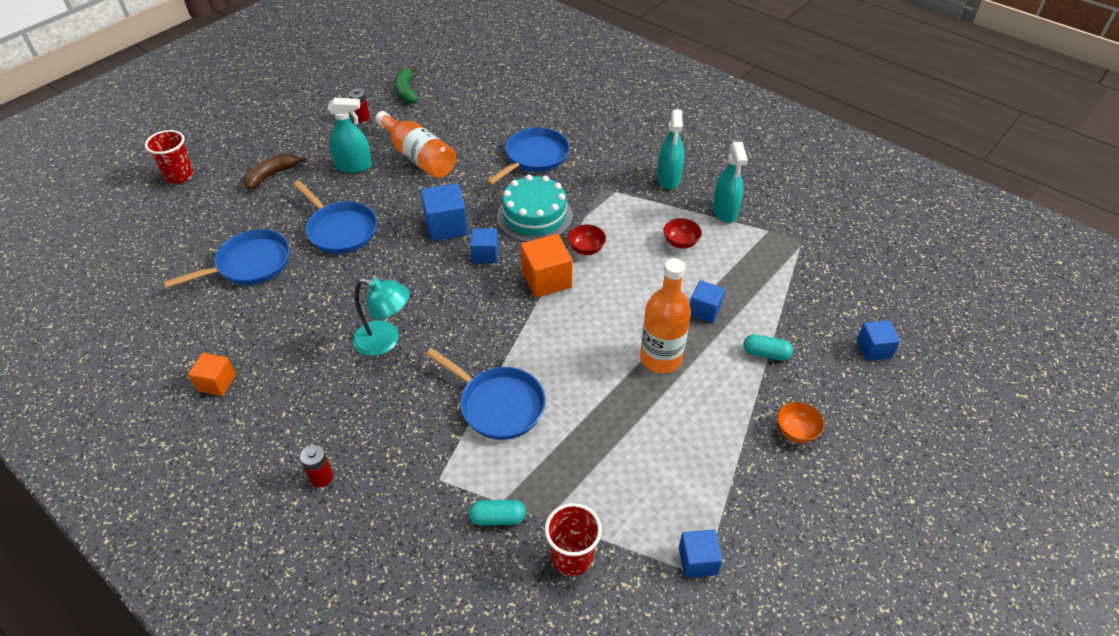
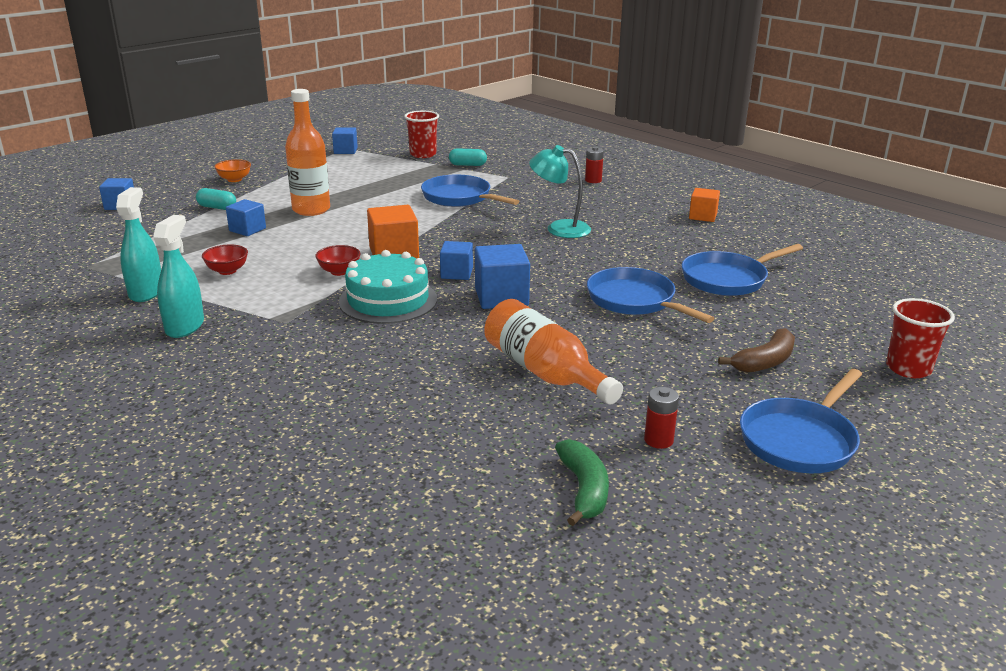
camera: 175 degrees left, 20 degrees down
(354, 166) = (643, 366): turquoise spray bottle -> none
(534, 157) = (364, 361): blue pan -> blue pan (800, 440)

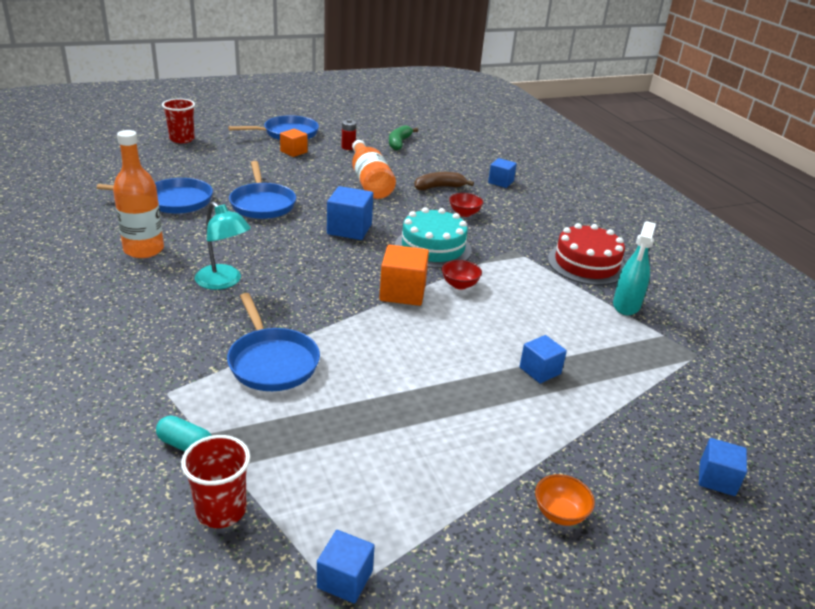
camera: 160 degrees left, 5 degrees up
(185, 326) = (586, 264): turquoise spray bottle -> red cake
(217, 207) = (579, 431): turquoise capsule -> none
(227, 271) = (559, 312): red bowl -> red bowl (464, 213)
(311, 210) = (460, 390): orange bottle -> orange bottle (144, 250)
(456, 273) = (364, 257): blue cube -> blue cube (500, 182)
(593, 180) = (77, 349): red battery -> none
(703, 216) = (72, 259): orange cube -> orange cube (294, 152)
(765, 362) = (246, 158): brown banana -> brown banana (439, 187)

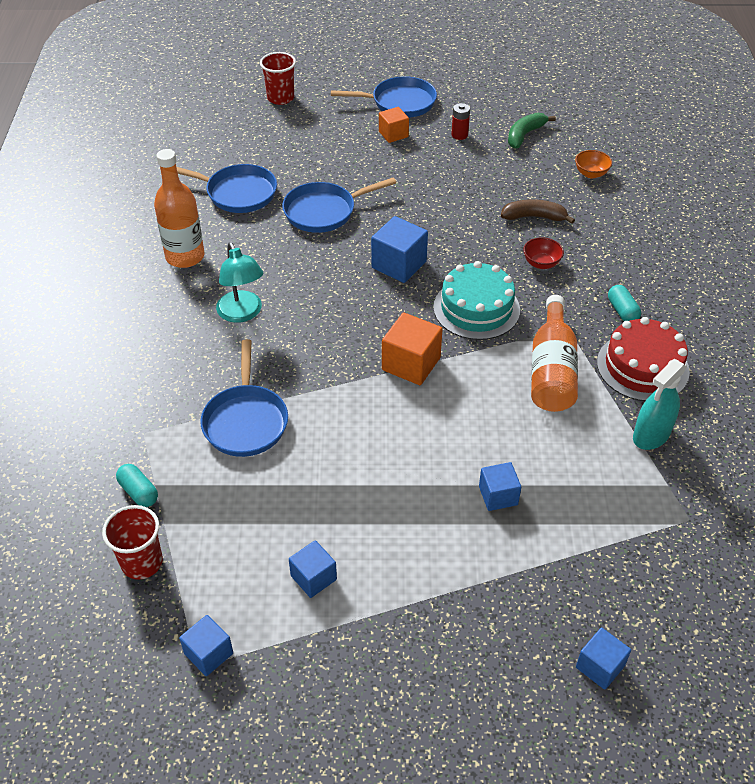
camera: 25 degrees right, 15 degrees up
(262, 204) = (324, 211): blue pan -> blue pan turned 60 degrees clockwise
(369, 182) = (456, 196): orange bottle -> orange bottle (552, 370)
(459, 285) = (477, 366): red bowl -> none
(500, 182) = (615, 220): blue cube -> blue cube (313, 577)
(545, 233) = (622, 311): none -> turquoise capsule
(560, 513) = (421, 653): orange bowl -> orange bowl (591, 174)

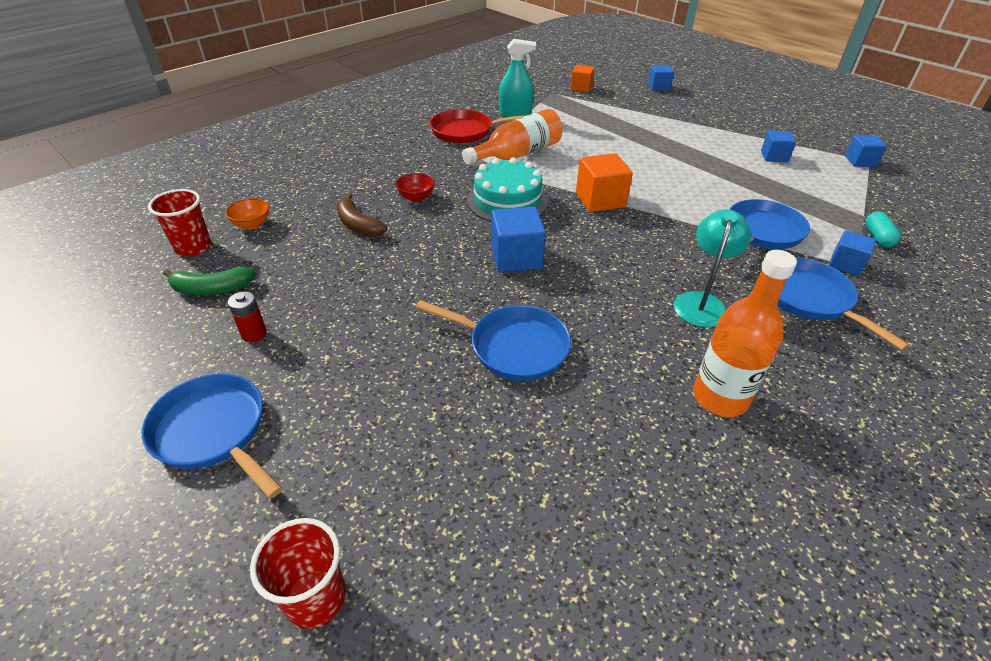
camera: 135 degrees left, 5 degrees down
(142, 562) = (889, 206): red cup -> red cup (193, 247)
(237, 193) = (581, 444): blue pan -> blue pan (810, 299)
(393, 134) = (303, 388): orange cube -> orange cube (581, 88)
(498, 495) = (631, 134): blue cube -> blue cube (845, 264)
(622, 311) = (424, 153): turquoise capsule -> none
(642, 367) = (466, 131): red cake -> red pan

